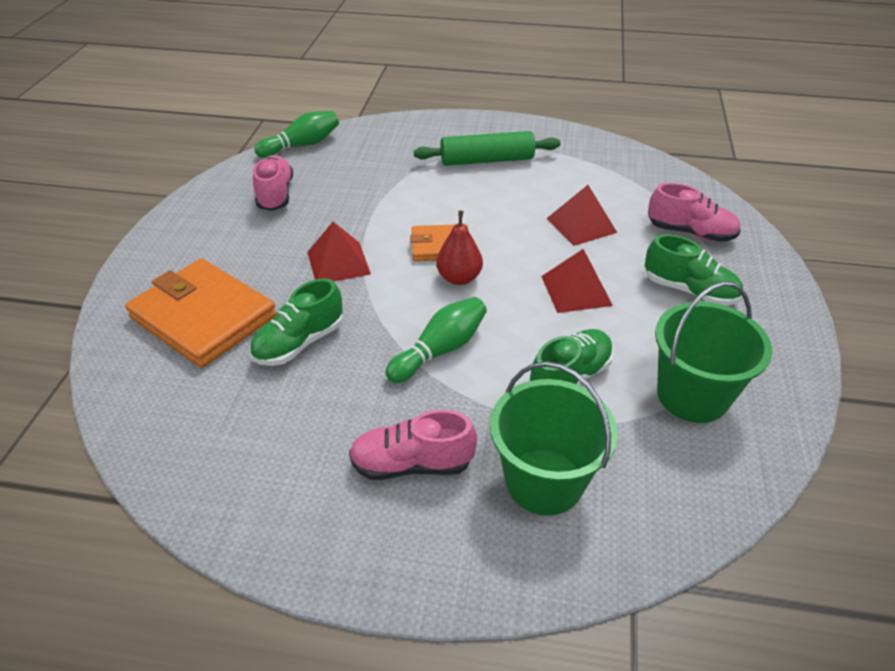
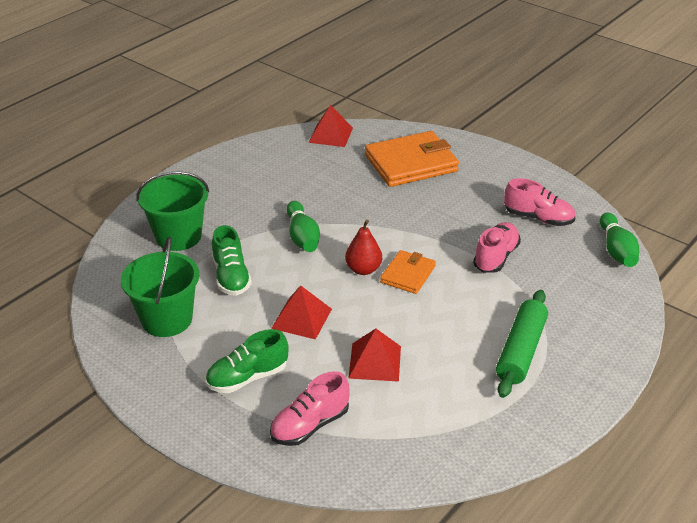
camera: 120 degrees right, 5 degrees down
(299, 343) = (357, 190): green shoe -> none
(338, 263) = (425, 223): red pyramid -> red pyramid (331, 135)
(412, 464) = (233, 201): pink shoe -> pink shoe (496, 257)

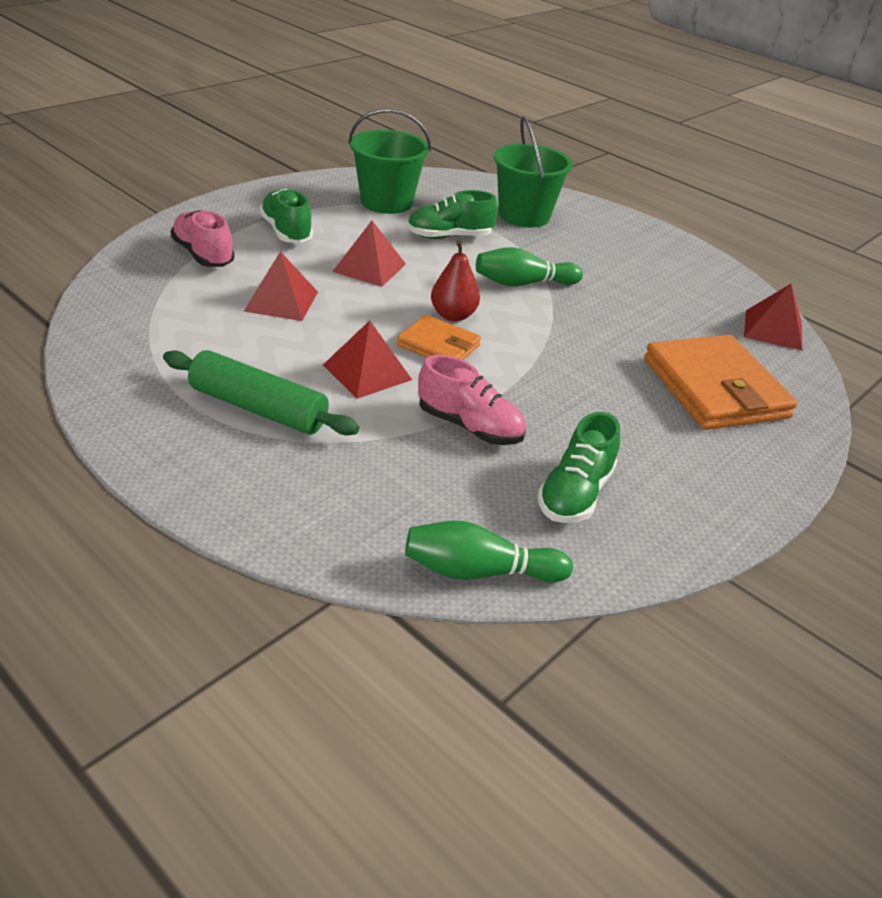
camera: 90 degrees right, 0 degrees up
(455, 305) = (367, 372): none -> red pyramid
(538, 218) = (575, 494): pink shoe -> green shoe

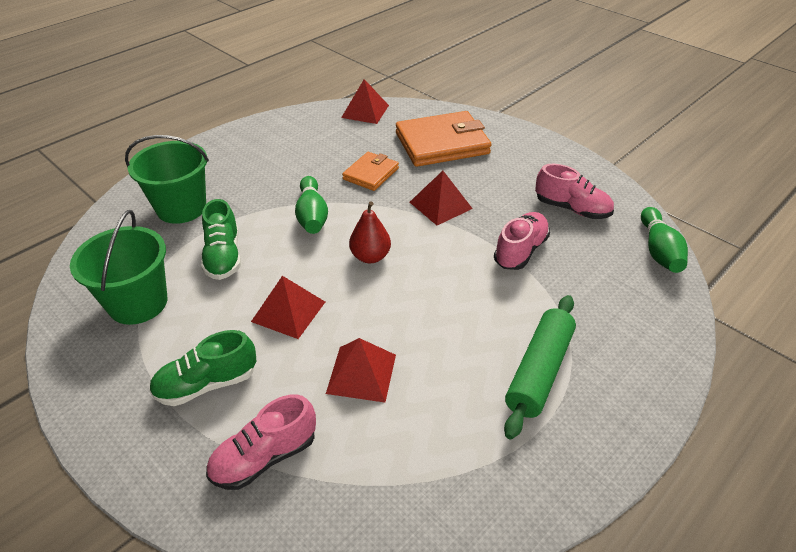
camera: 85 degrees left, 5 degrees up
(367, 372) = (468, 306): red pyramid -> red pyramid (440, 205)
(438, 345) = (418, 265): orange wallet -> orange wallet (371, 174)
(575, 494) = (572, 209): green shoe -> pink shoe

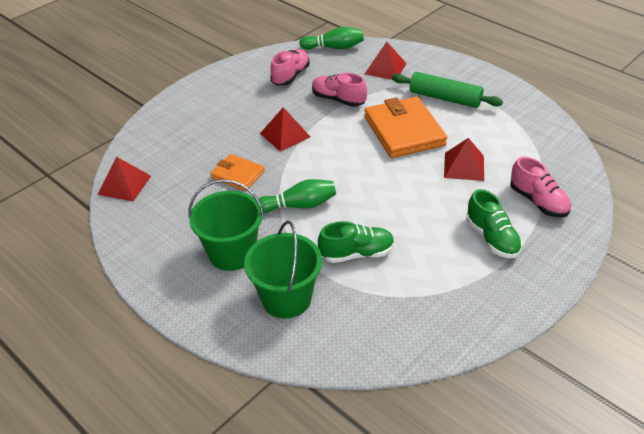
camera: 90 degrees left, 0 degrees up
(138, 303) = (420, 298): green bucket -> green bucket (232, 253)
(288, 311) = (415, 206): red pyramid -> red pyramid (385, 68)
(370, 256) = (350, 169): red pear -> none
(442, 143) = (194, 134): orange wallet -> orange wallet (404, 131)

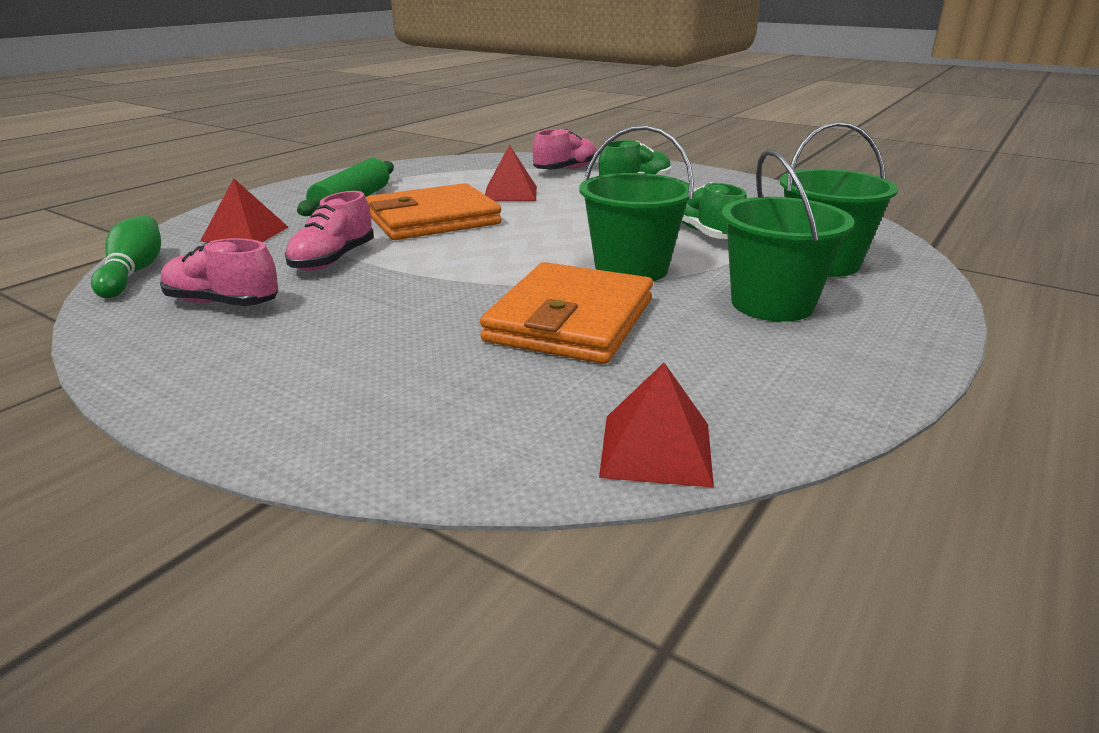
camera: 100 degrees left, 15 degrees down
(238, 174) = (570, 320): orange wallet -> orange wallet, size x1.81
(285, 135) = (441, 292): red pyramid -> none
(298, 205) = (631, 269): green bowling pin -> green bucket

